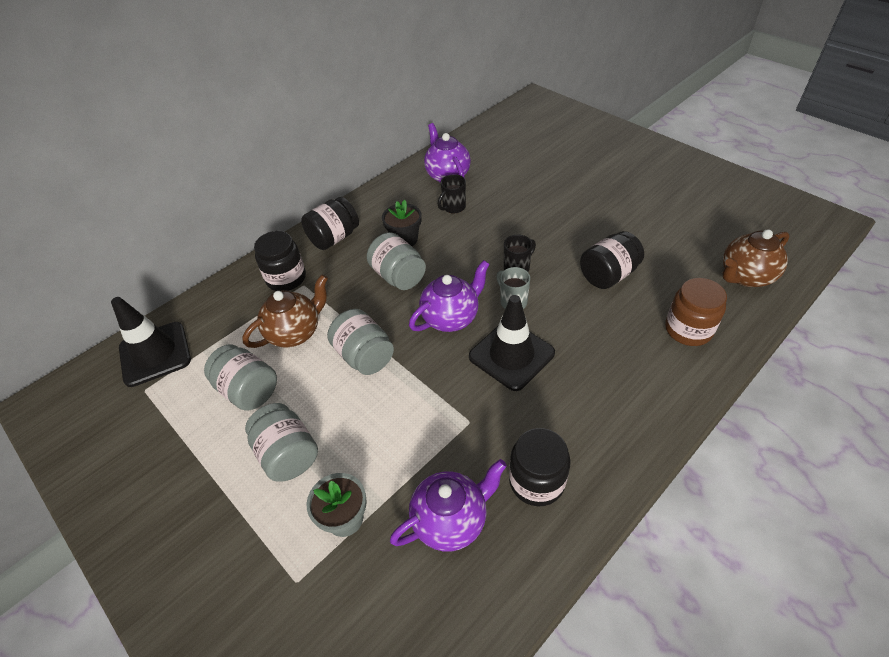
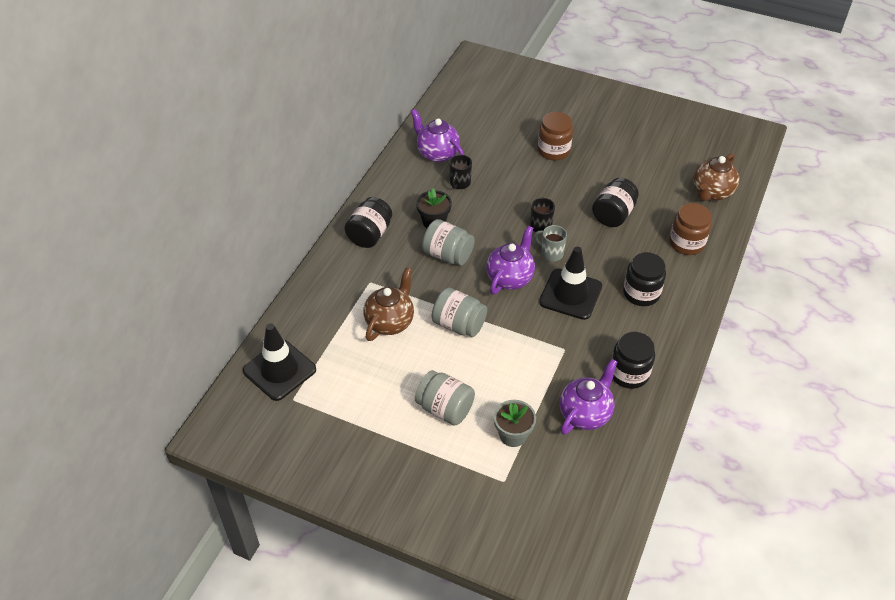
camera: 25 degrees left, 0 degrees up
(248, 390) = (382, 375): grey jar -> none
(286, 278) = (350, 280): black jar -> black jar (641, 293)
(571, 194) = (553, 150): none -> brown jar

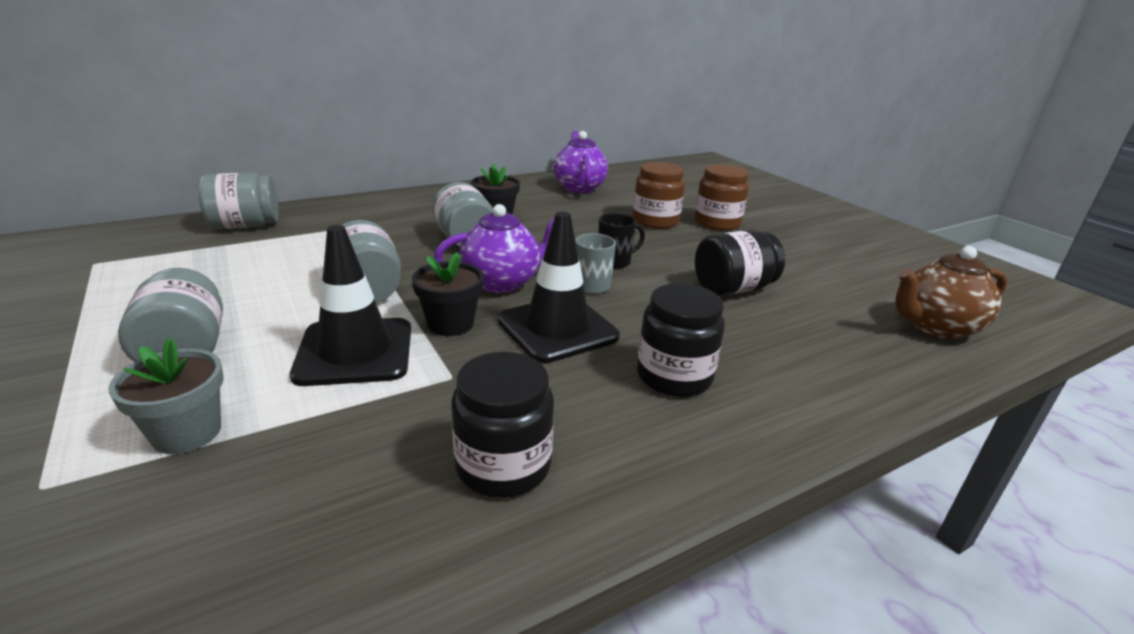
camera: 35 degrees right, 20 degrees down
(279, 370) = (140, 241): black traffic cone -> black traffic cone (355, 352)
(310, 320) = (245, 225): none -> grey jar
(370, 234) = (418, 203): black jar -> none
(390, 322) = (307, 257): brown teapot -> none
(459, 183) = (569, 208): black mug -> none
(525, 321) = (450, 324): none -> black flower pot
(585, 414) = (335, 477): purple teapot -> none
(686, 243) = (830, 358): brown jar -> brown jar (655, 221)

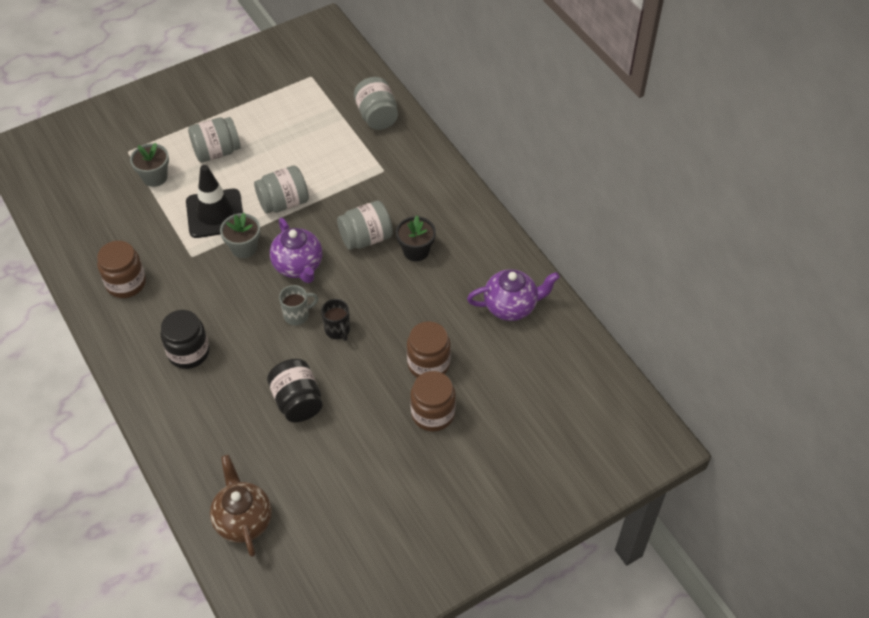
camera: 90 degrees right, 25 degrees up
(450, 324) = (244, 248): black flower pot -> grey flower pot
(503, 465) = (126, 283): black jar -> brown jar
(557, 328) = (239, 298): black traffic cone -> none

